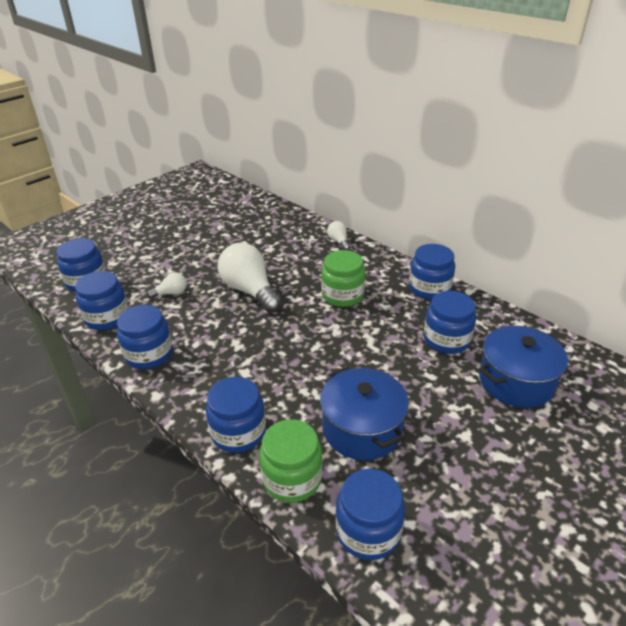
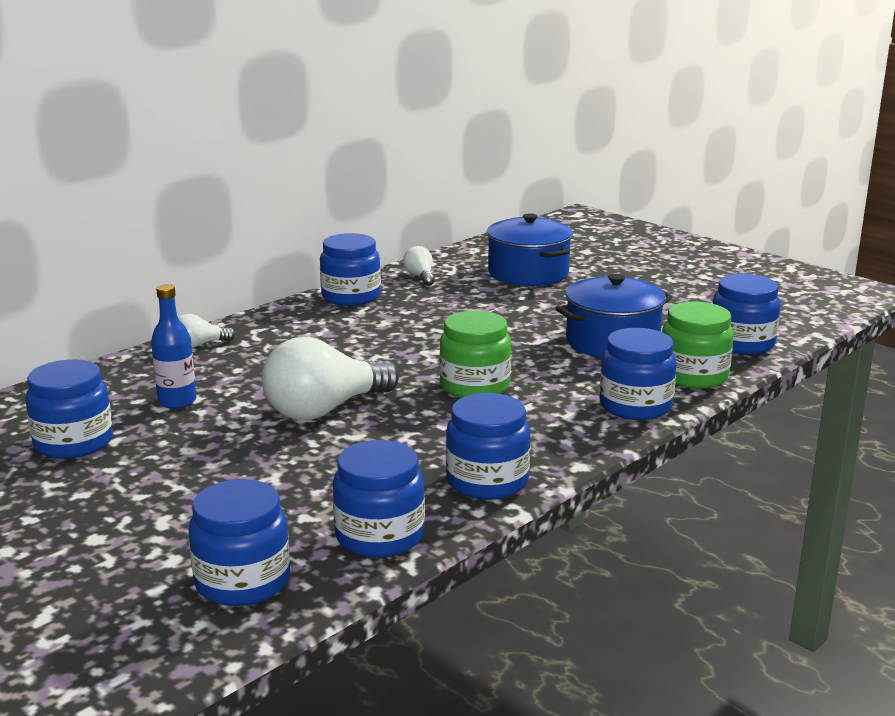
camera: 90 degrees left, 15 degrees down
(171, 293) = (313, 478): white light bulb -> white light bulb (420, 277)
(265, 244) = (177, 401): none -> blue bottle
(342, 295) = (354, 345): green jar -> green jar (475, 386)
(446, 340) = (458, 296): blue jar -> blue jar (73, 442)

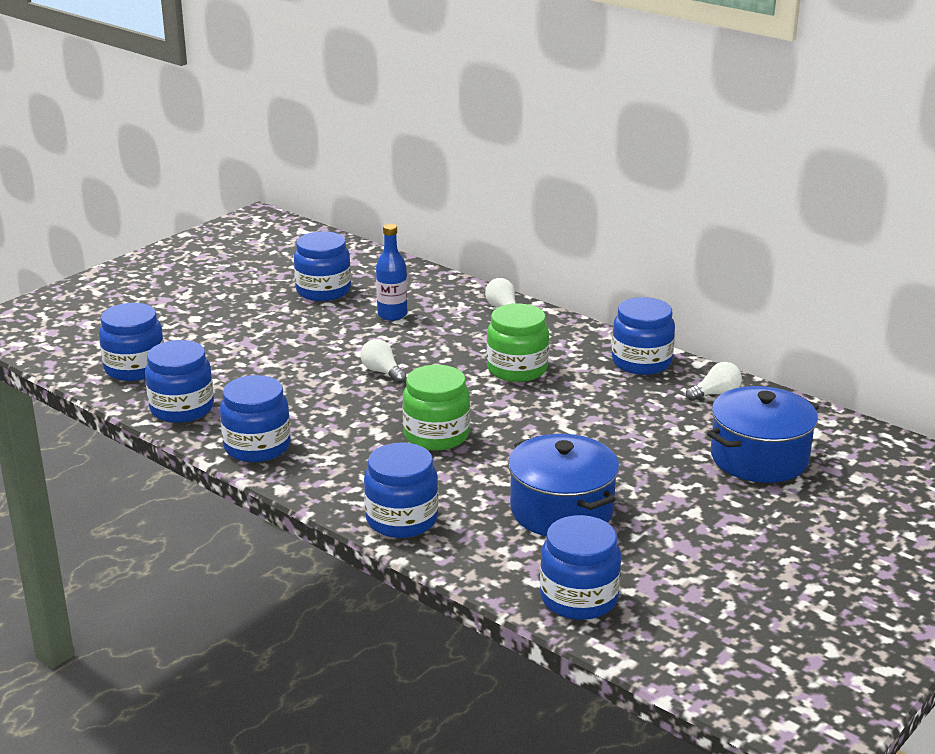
camera: 85 degrees right, 5 degrees up
(325, 409) = (382, 372): white light bulb -> white light bulb, size x0.47
(693, 376) = (479, 558): green jar -> green jar (517, 369)

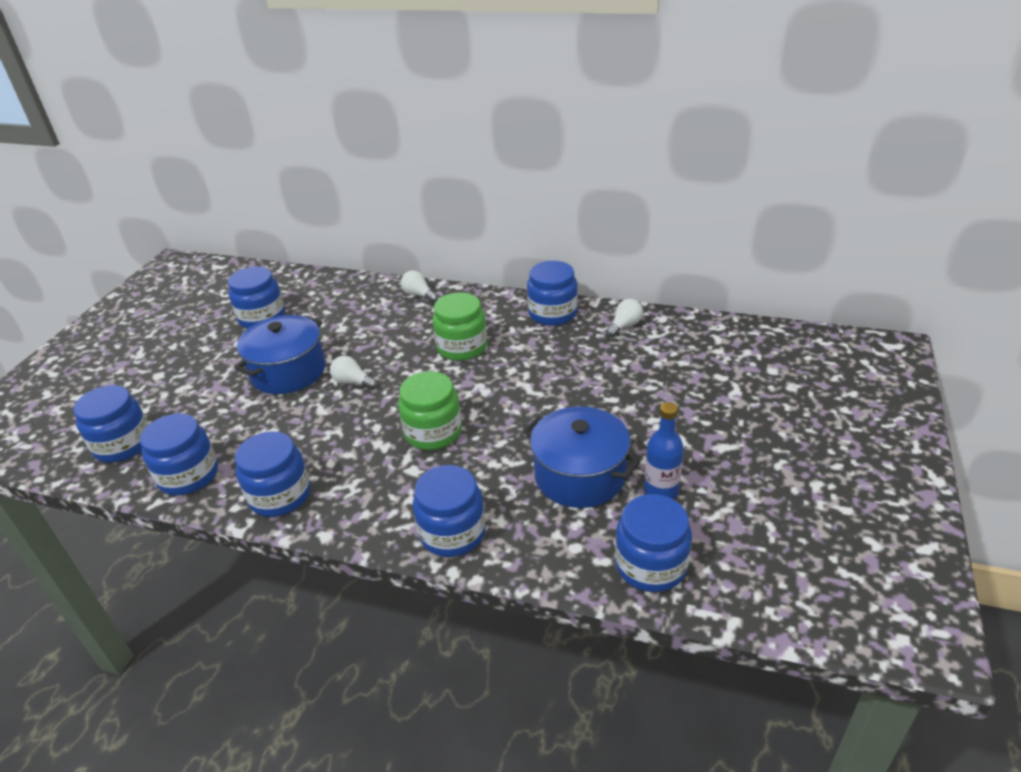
camera: 20 degrees left, 10 degrees up
(392, 315) = (332, 324): blue bottle -> blue bottle (661, 490)
(759, 458) = (694, 374): blue pot -> blue pot (288, 371)

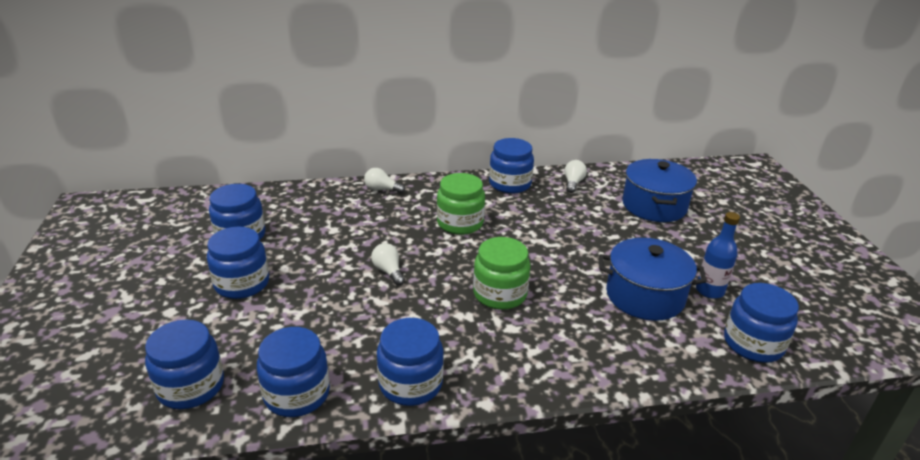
camera: 30 degrees left, 5 degrees down
(288, 371) = (315, 276): blue pot -> blue pot (654, 206)
(353, 382) = (388, 271): white light bulb -> white light bulb turned 60 degrees clockwise
(452, 533) = (592, 366): blue jar -> blue jar (242, 283)

